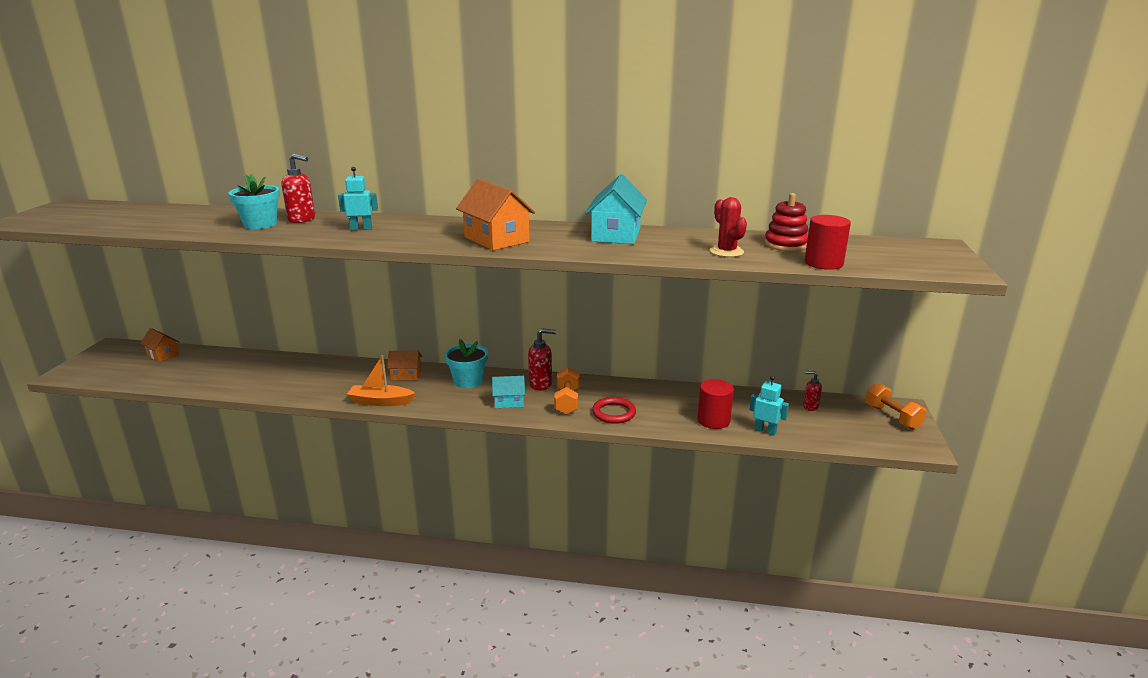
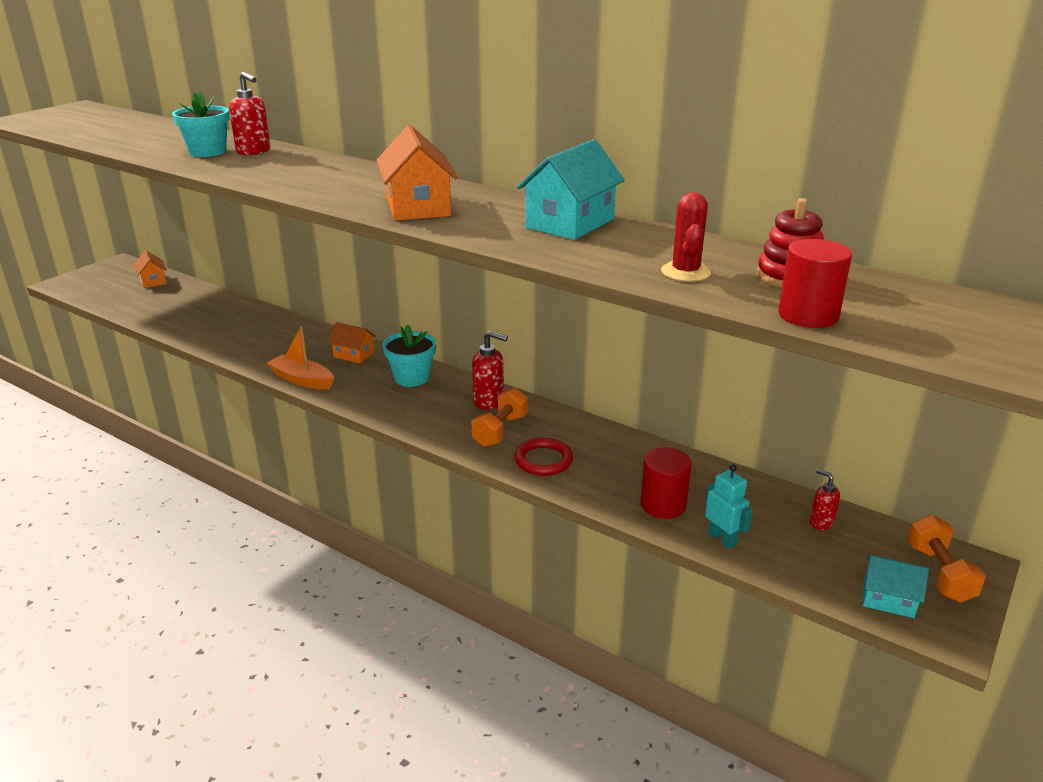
camera: 25 degrees right, 5 degrees up
(361, 229) = (295, 171): turquoise robot -> none
(509, 402) = (434, 414): turquoise house -> turquoise house (888, 599)

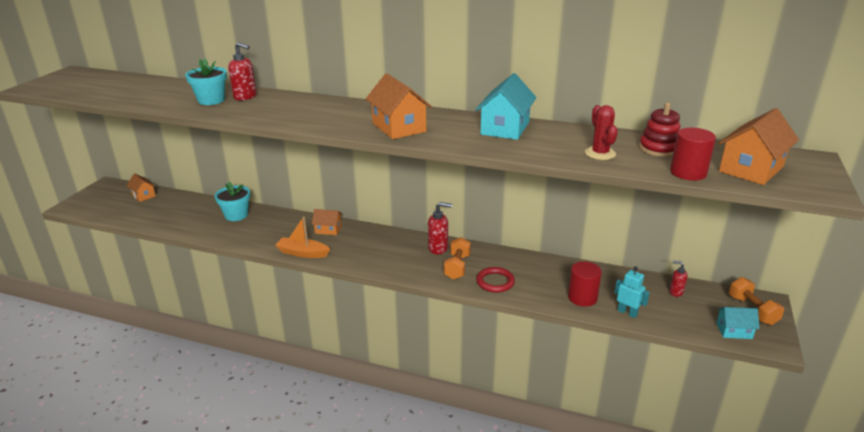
camera: 15 degrees left, 0 degrees up
(411, 378) = (377, 240): turquoise flower pot -> turquoise flower pot (236, 215)
(925, 323) = (751, 169): none -> orange house

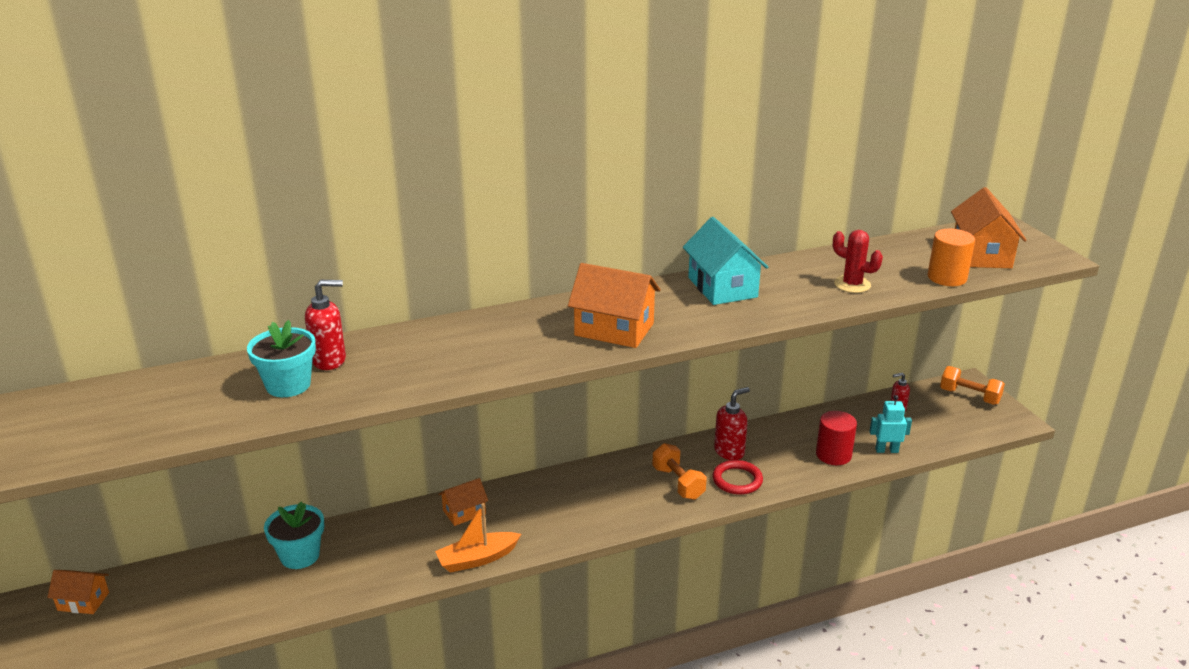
camera: 40 degrees left, 0 degrees up
(438, 248) = (628, 471): red soap dispenser -> red soap dispenser (729, 451)
(659, 149) = (887, 259): red stacking toy -> none
(688, 172) = (947, 277): red cylinder -> orange cylinder
(734, 331) = (979, 424): turquoise house -> none

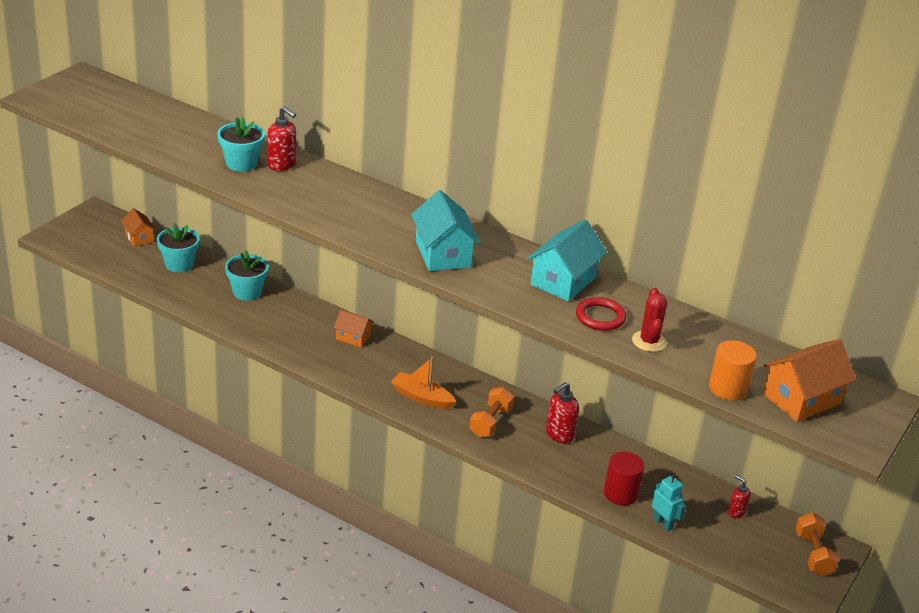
camera: 50 degrees right, 5 degrees up
(180, 588) = (179, 264): none -> turquoise flower pot
(477, 559) = (314, 363): orange boat -> orange boat (421, 397)
(614, 329) = (443, 254): orange house -> turquoise house
(729, 451) = (559, 435): red soap dispenser -> red soap dispenser turned 120 degrees clockwise
(737, 480) = (527, 451): red ring -> red ring (600, 317)

